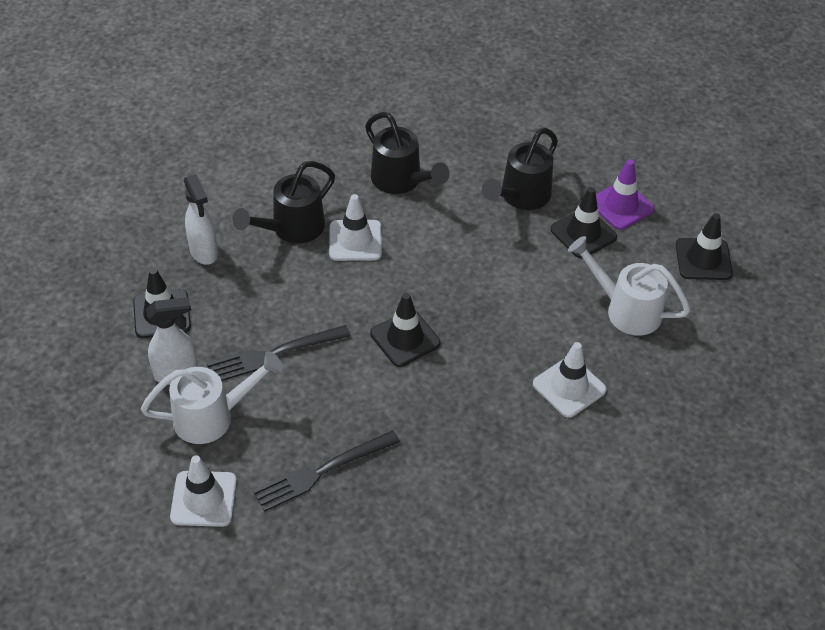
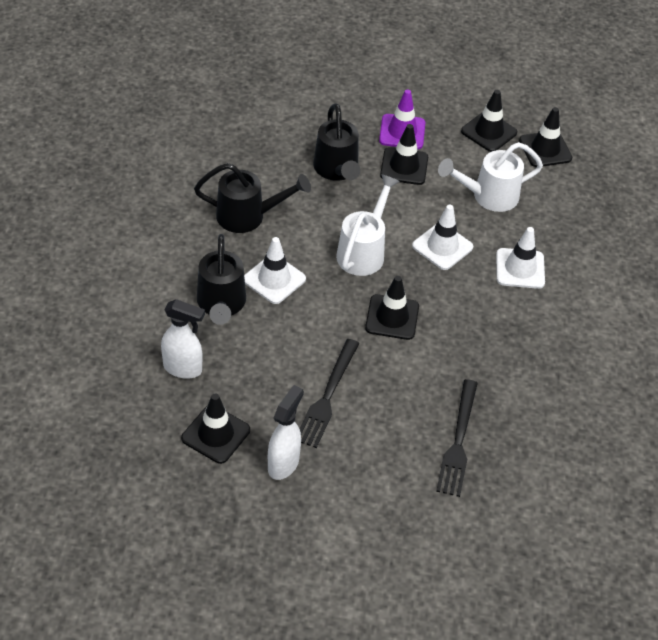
camera: 50 degrees left, 0 degrees up
(203, 499) = (414, 524): white traffic cone -> white traffic cone (442, 246)
(212, 417) = (346, 470): white watering can -> white watering can (363, 252)
(738, 311) = (545, 149): none -> black traffic cone

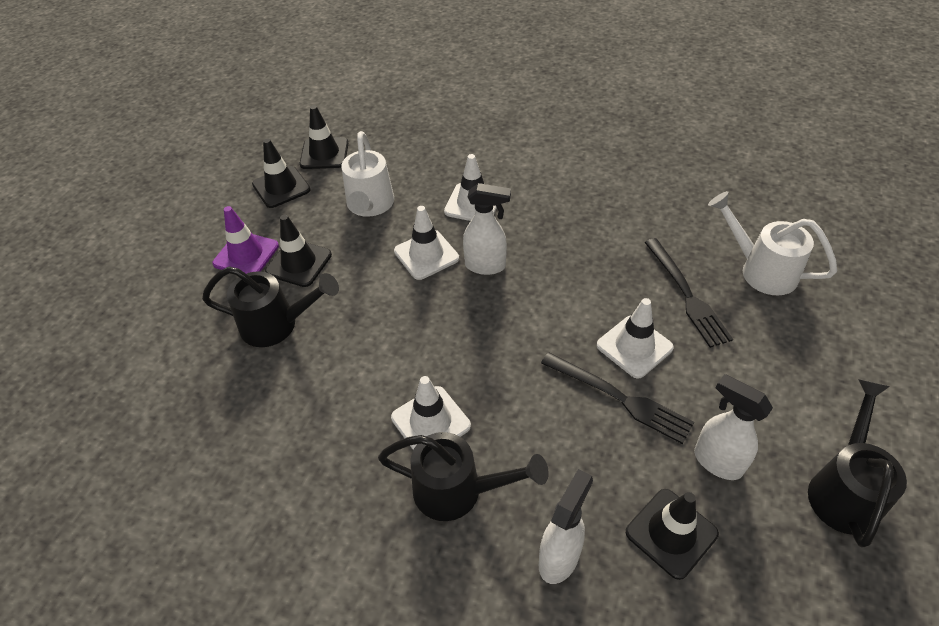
camera: 70 degrees left, 0 degrees up
(247, 216) = (315, 433): black watering can -> black watering can (844, 490)
(363, 252) = (413, 323): white watering can -> white watering can (761, 270)
(384, 404) = (634, 346): none -> white traffic cone
(392, 317) = (515, 316): black traffic cone -> none
(443, 289) = (486, 266): none -> white spray bottle
(458, 441) = (686, 295): black fork -> black fork turned 45 degrees clockwise

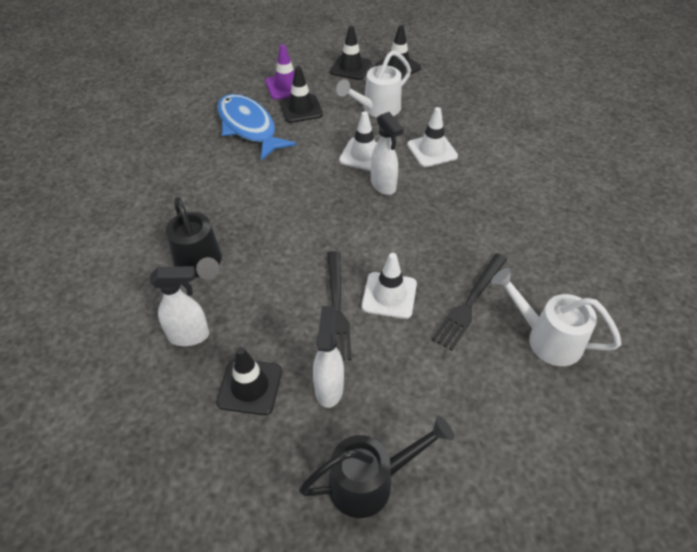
camera: 50 degrees right, 0 degrees up
(277, 325) = (249, 127): black watering can -> blue fish
(430, 421) = (238, 227): white traffic cone -> none
(761, 270) = (547, 338): white watering can -> white watering can turned 60 degrees counterclockwise

